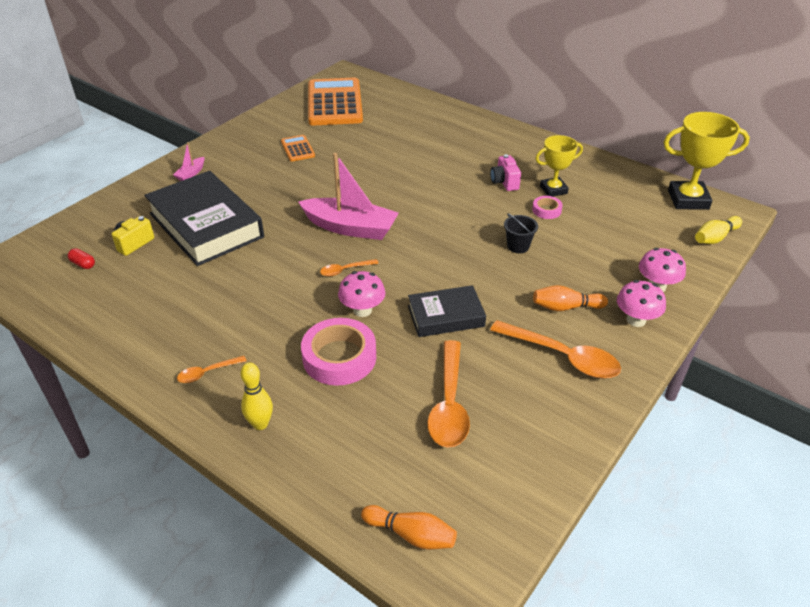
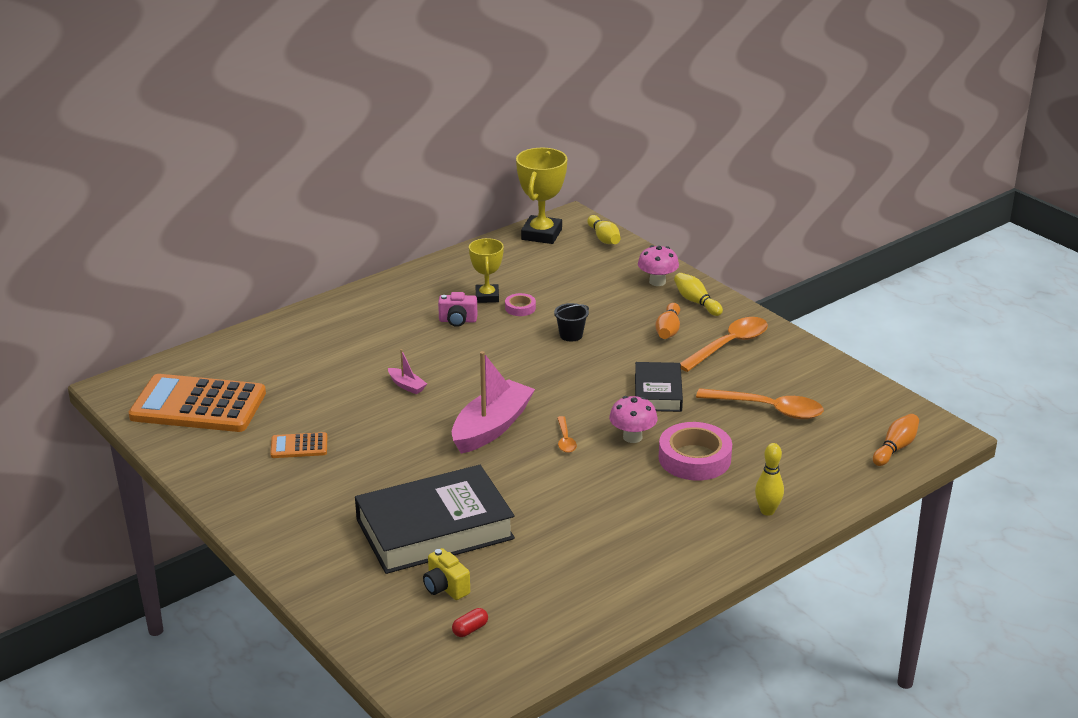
camera: 75 degrees left, 10 degrees down
(191, 173) = (306, 536): pink boat -> pink boat (406, 386)
(207, 373) = (692, 539): orange spoon -> none
(636, 320) = (696, 302): pink mushroom -> yellow bowling pin

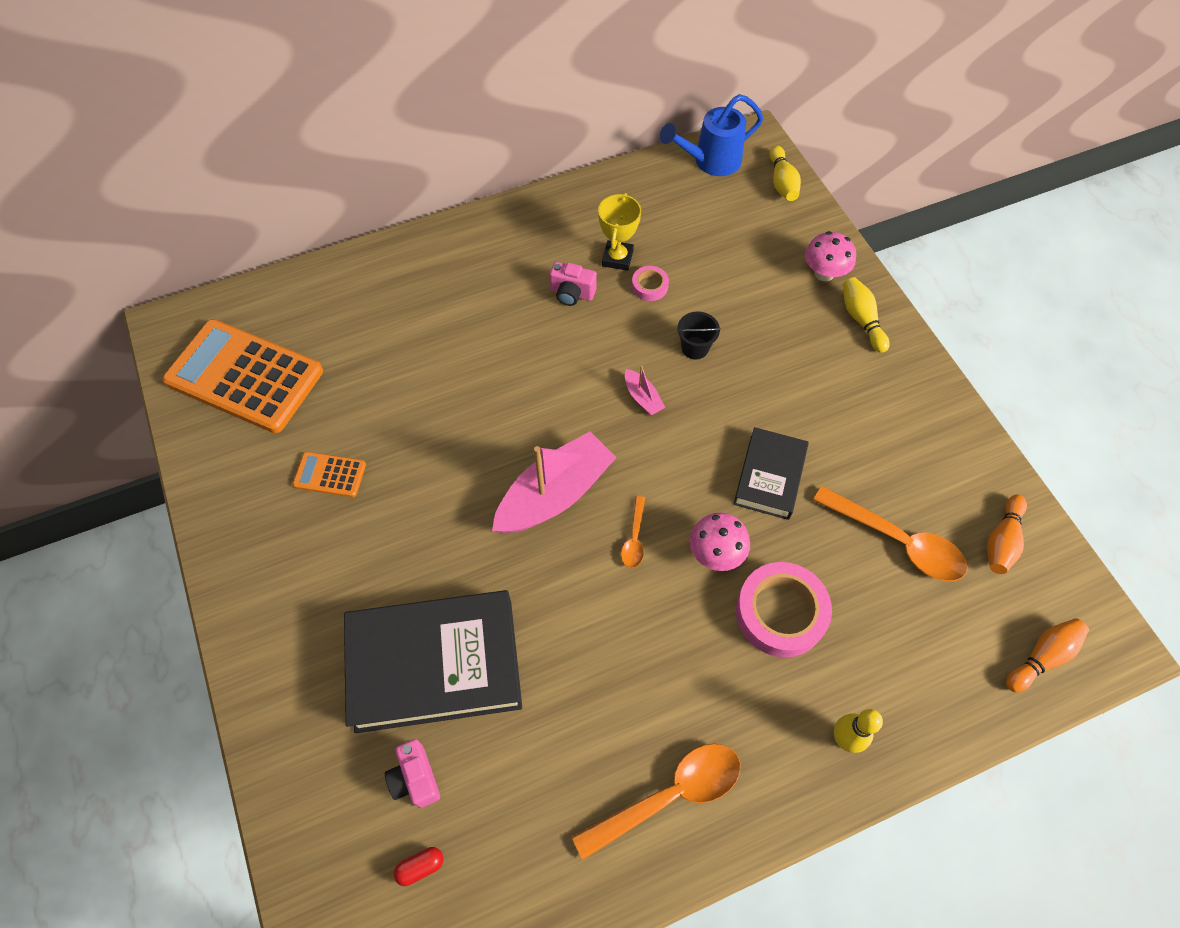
camera: 15 degrees right, 30 degrees up
(406, 386) = (481, 395): pink boat -> pink boat (642, 397)
(445, 587) = (415, 778): yellow camera -> pink camera
(541, 234) = (711, 161): yellow trophy -> blue watering can
(668, 330) = (813, 364): orange bowling pin -> orange bowling pin (1001, 541)
(729, 345) = (880, 409): orange spoon -> orange spoon (669, 795)

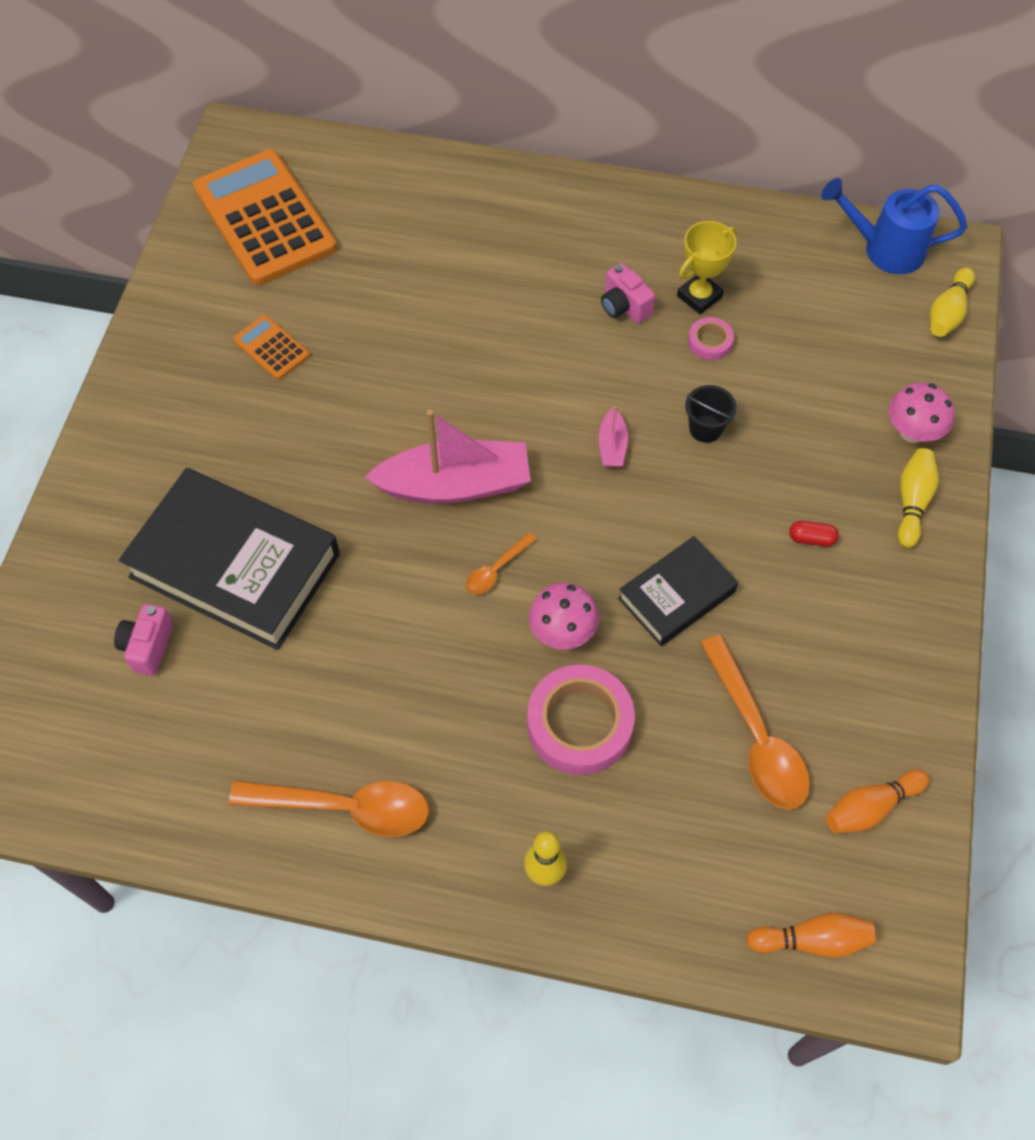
camera: 35 degrees right, 0 degrees up
(420, 866) = (99, 718): red capsule -> red capsule (811, 538)

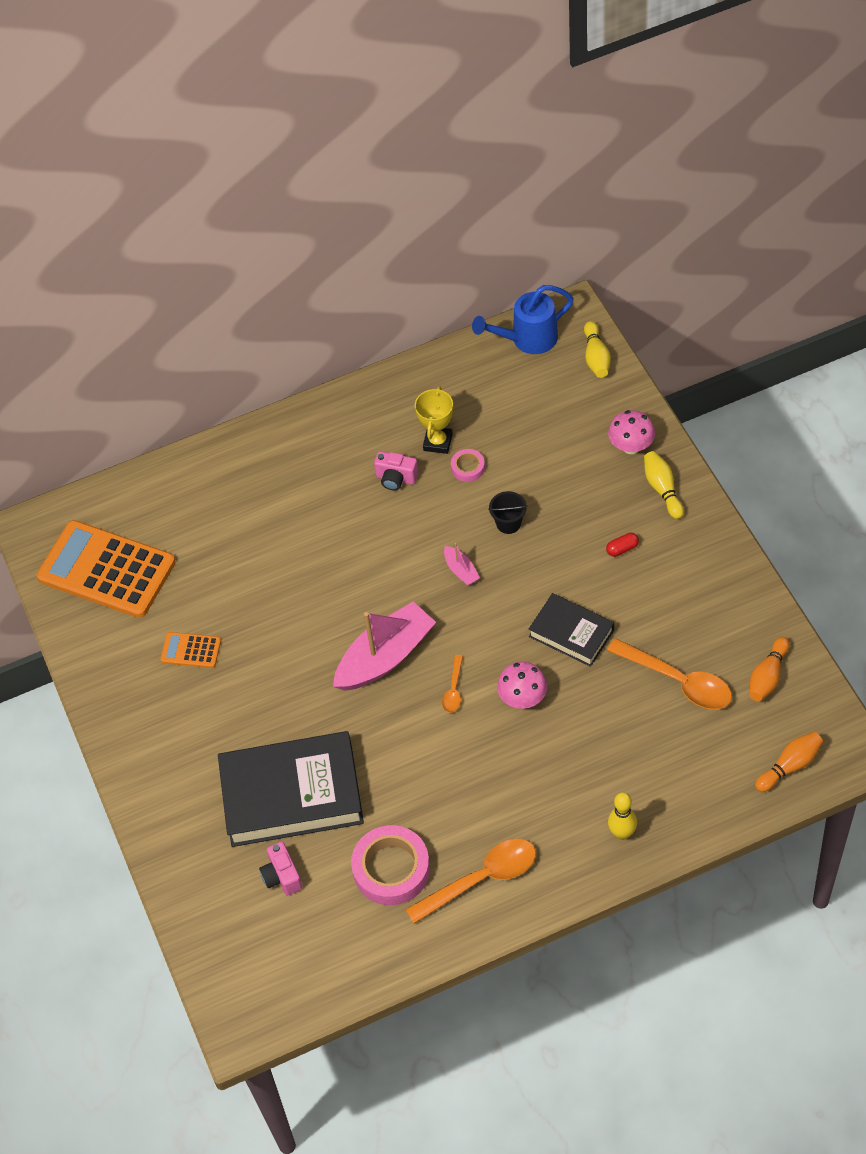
camera: 30 degrees left, 5 degrees down
(579, 724) = (575, 742): pink tape -> pink tape (391, 869)
(676, 595) = (571, 633): black book -> black book turned 75 degrees counterclockwise

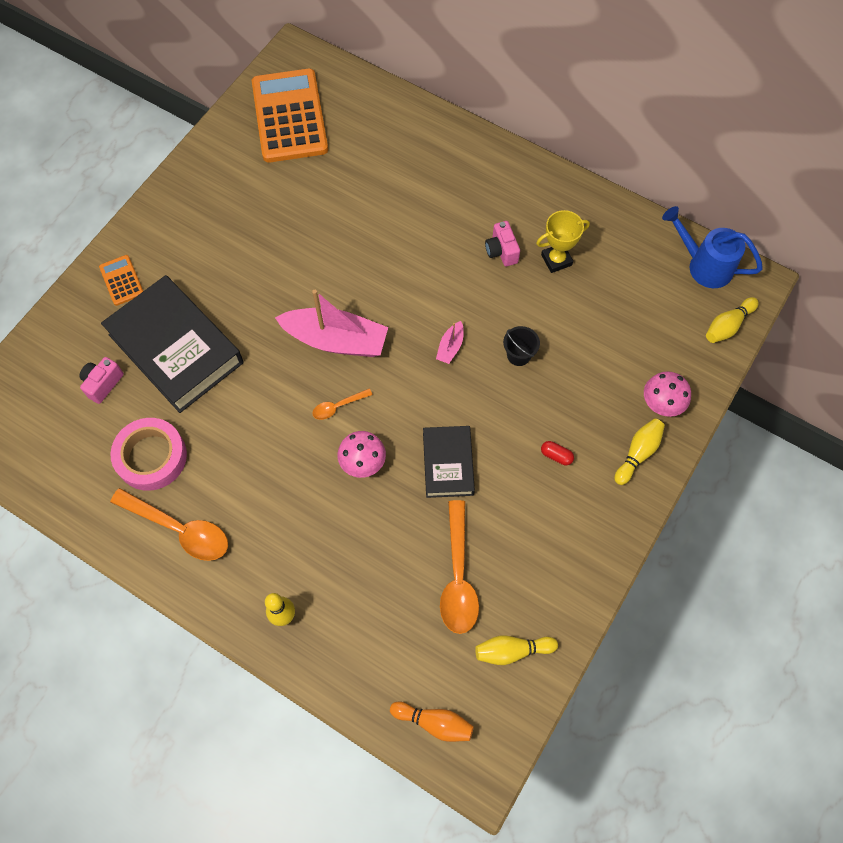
camera: 50 degrees right, 10 degrees up
(191, 650) = (257, 208): orange calculator -> orange calculator (122, 280)
(468, 467) = (549, 295): pink tape -> none
(768, 676) = (512, 651): orange bowling pin -> yellow bowling pin

